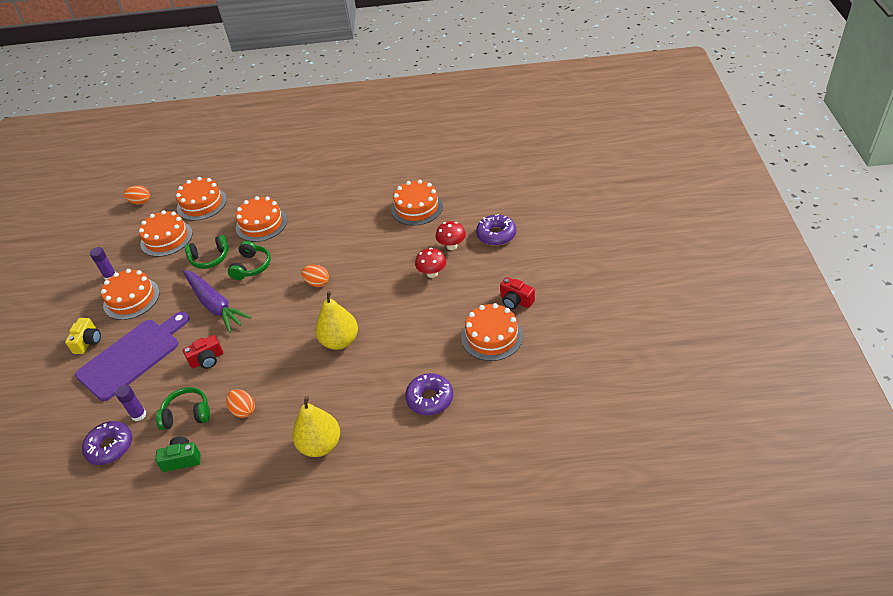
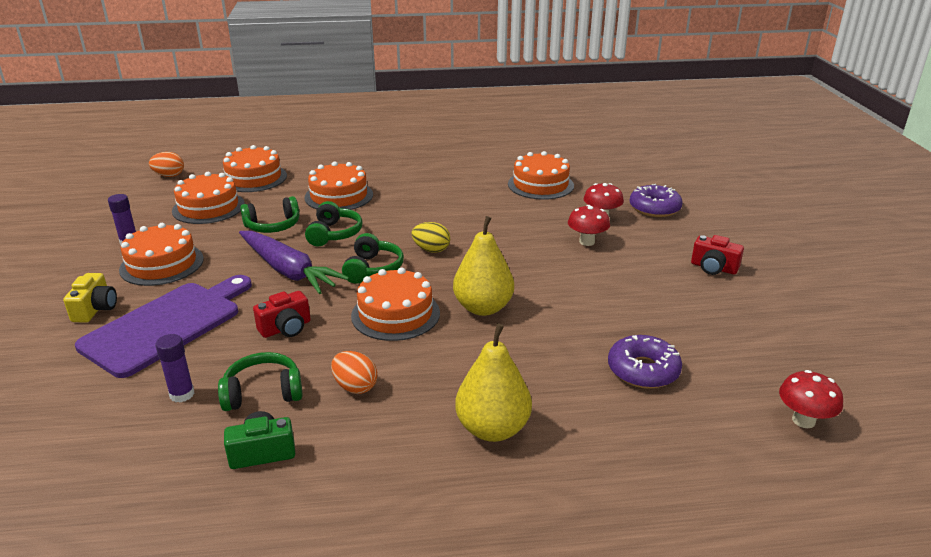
camera: 10 degrees left, 15 degrees down
(110, 447) = (134, 436): purple donut -> none
(272, 303) = (372, 269): none -> green headphones
(317, 283) = (431, 250): orange egg -> yellow egg
(492, 336) = (700, 303): orange cake -> orange cake (395, 314)
(517, 442) = (803, 420): none -> red mushroom

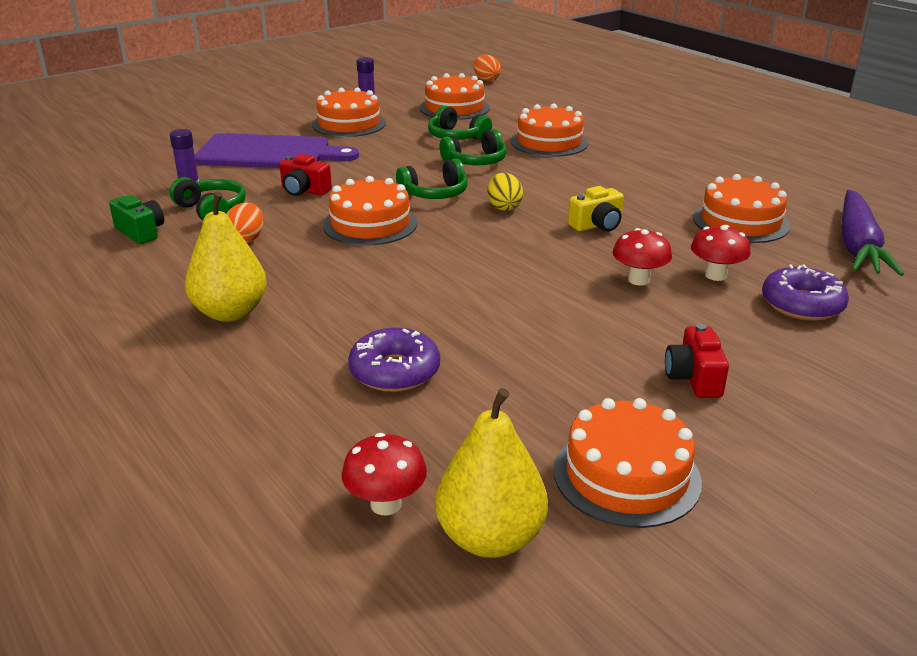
camera: 60 degrees right, 0 degrees up
(95, 309) = (267, 127): yellow camera -> yellow camera (597, 225)
(254, 178) = (529, 104): orange cake -> orange cake (626, 475)
(288, 271) = (391, 164): purple carrot -> purple carrot (857, 245)
(483, 308) = (425, 259): yellow pear -> yellow pear (490, 538)

